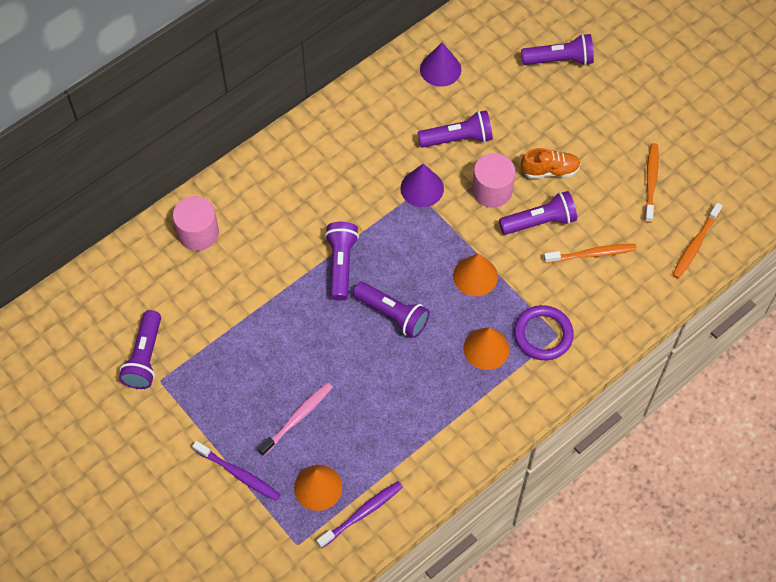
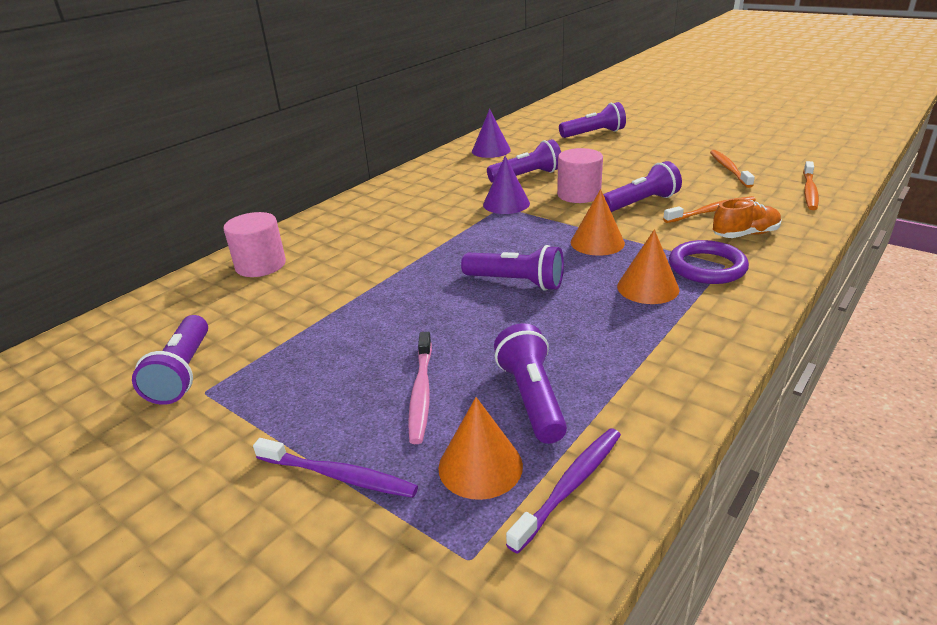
camera: 10 degrees left, 30 degrees down
(297, 418) = (421, 392): pink toothbrush -> pink toothbrush turned 150 degrees clockwise
(341, 264) = (438, 259): purple flashlight -> purple flashlight (531, 398)
(549, 170) = (627, 178): orange shoe -> orange shoe (745, 234)

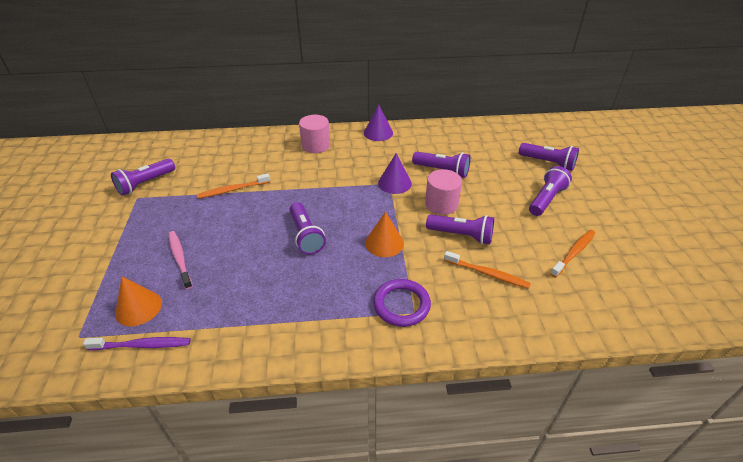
camera: 45 degrees right, 10 degrees up
(260, 265) = (244, 147): pink cylinder -> pink cylinder (316, 145)
(338, 475) = (107, 268): purple toothbrush -> none
(421, 392) = (180, 259): pink toothbrush -> pink toothbrush turned 105 degrees clockwise
(491, 150) = (461, 138): purple cone -> purple cone (378, 133)
(531, 398) = (201, 297): purple flashlight -> purple flashlight (546, 199)
(648, 288) = (349, 290): orange cone -> none
(745, 234) = (469, 304): orange shoe -> none
(809, 191) = (588, 312): orange toothbrush -> orange toothbrush (233, 190)

